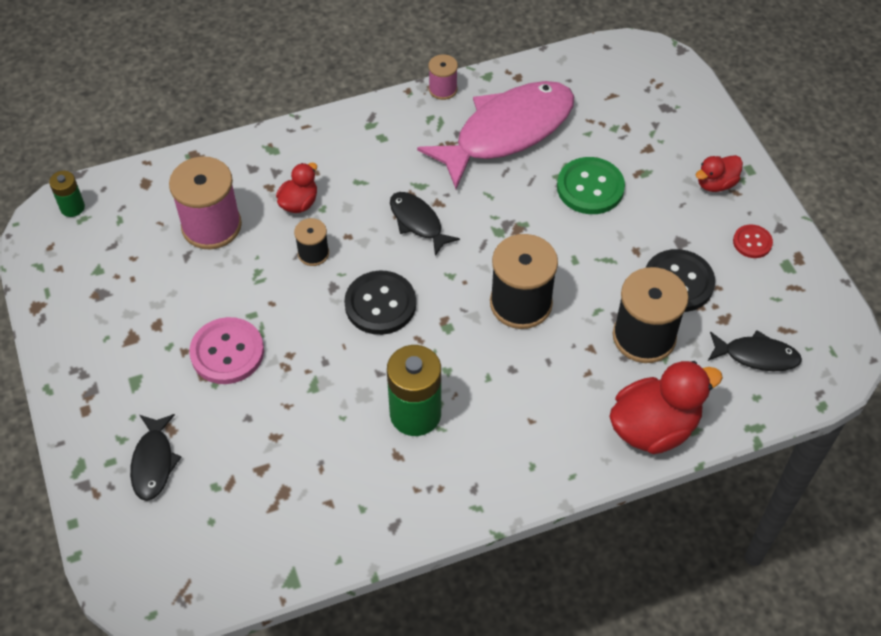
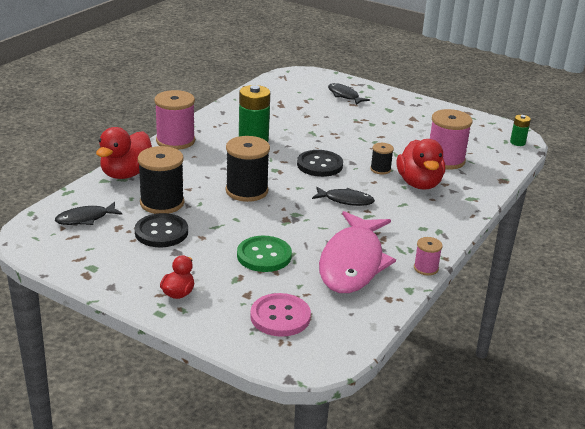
camera: 140 degrees right, 25 degrees down
(227, 352) = (365, 128): pink button -> pink button (280, 317)
(299, 203) = (419, 184): red duck -> red duck, size x1.83
(531, 476) = (175, 141): none -> pink spool
(752, 242) = (126, 270): red button -> none

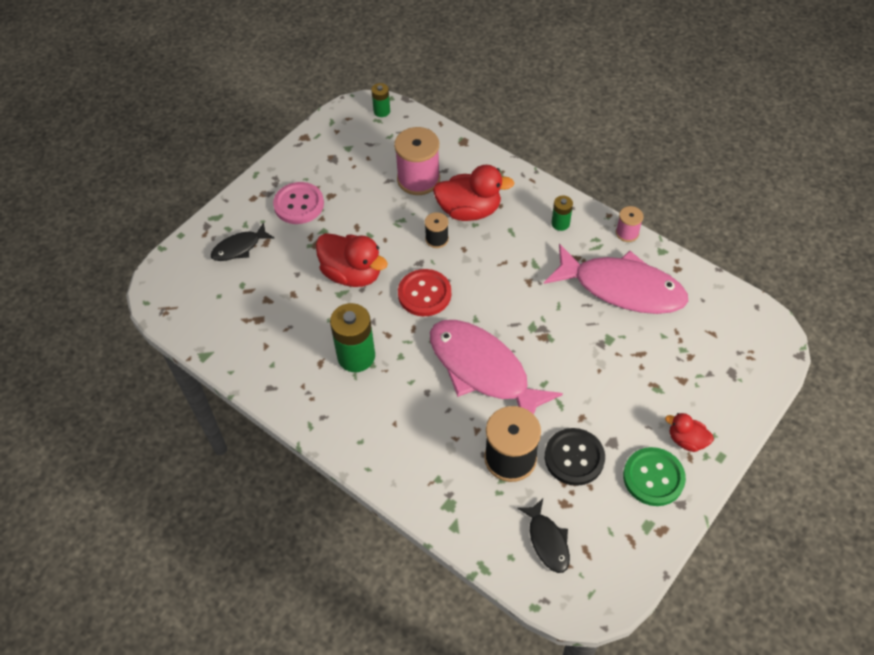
camera: 80 degrees left, 25 degrees up
(126, 174) = (439, 500): red duck -> red duck (352, 274)
(175, 141) = (352, 445): pink spool -> none
(246, 191) = (483, 370): black spool -> pink fish
(264, 256) = (614, 361): green button -> green button (653, 477)
(280, 317) = (714, 355): pink button -> pink button (299, 204)
(319, 165) = (424, 294): black button -> red button
(346, 200) = (504, 279): black fish -> none
(422, 230) = (560, 223): none -> green battery

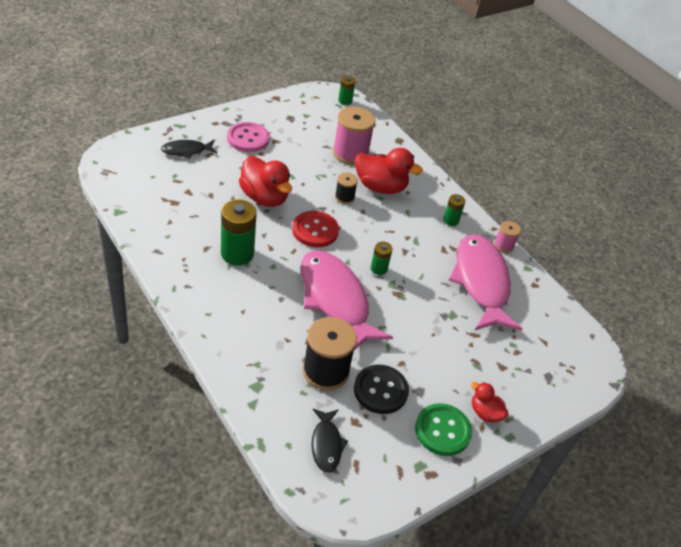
camera: 10 degrees right, 10 degrees down
(511, 314) = (379, 269): none -> green battery
(622, 288) = (481, 282): pink fish -> pink fish turned 135 degrees counterclockwise

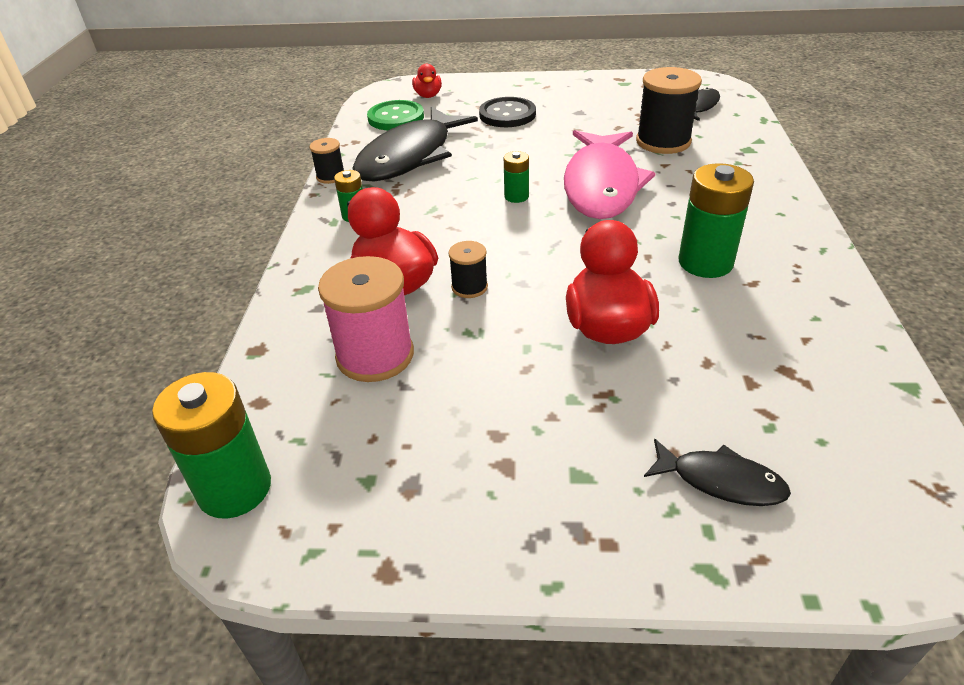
camera: 135 degrees left, 5 degrees down
(248, 138) = (555, 463): pink button -> none
(315, 230) = (561, 257): red button -> none
(345, 101) = (234, 488): green battery -> green battery, size x1.89
(380, 390) = (617, 120): black button -> black button (507, 114)
(442, 430) = (584, 91): green button -> green button (396, 118)
(481, 282) = (410, 156): pink fish -> black fish
(485, 413) = (534, 91): red duck -> red duck (428, 95)
(503, 245) = (331, 176): pink spool -> black spool

